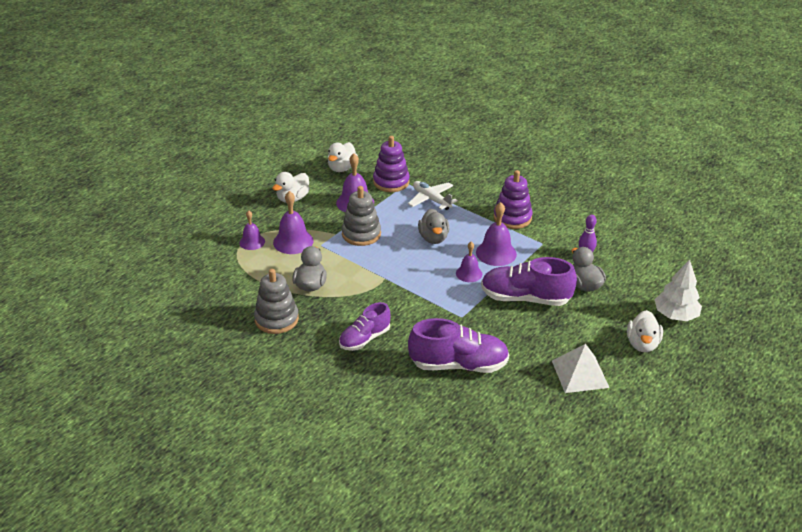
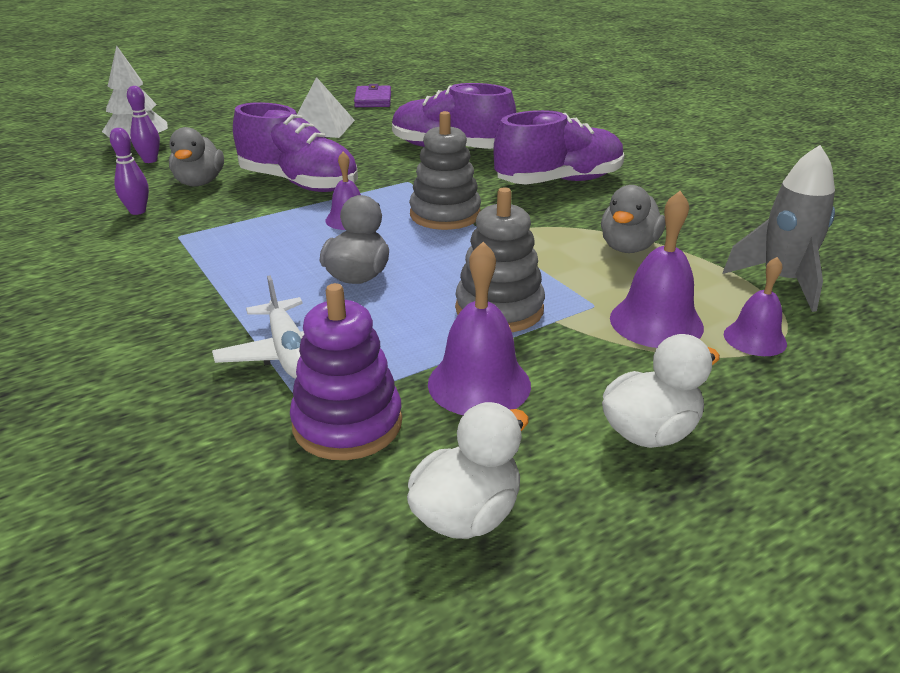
camera: 160 degrees left, 5 degrees down
(233, 277) = (781, 282): none -> grey rocket
(276, 319) = (691, 217): grey stacking toy -> grey stacking toy (445, 215)
(364, 339) = (559, 182): purple shoe -> purple shoe, size x1.57
(496, 253) = (273, 236): purple bell -> none
(512, 218) = (168, 282): purple stacking toy -> none
(583, 439) = (373, 100): none -> purple wallet
(642, 344) = (220, 134): white duck -> none
(644, 300) = (150, 160): none -> purple bowling pin

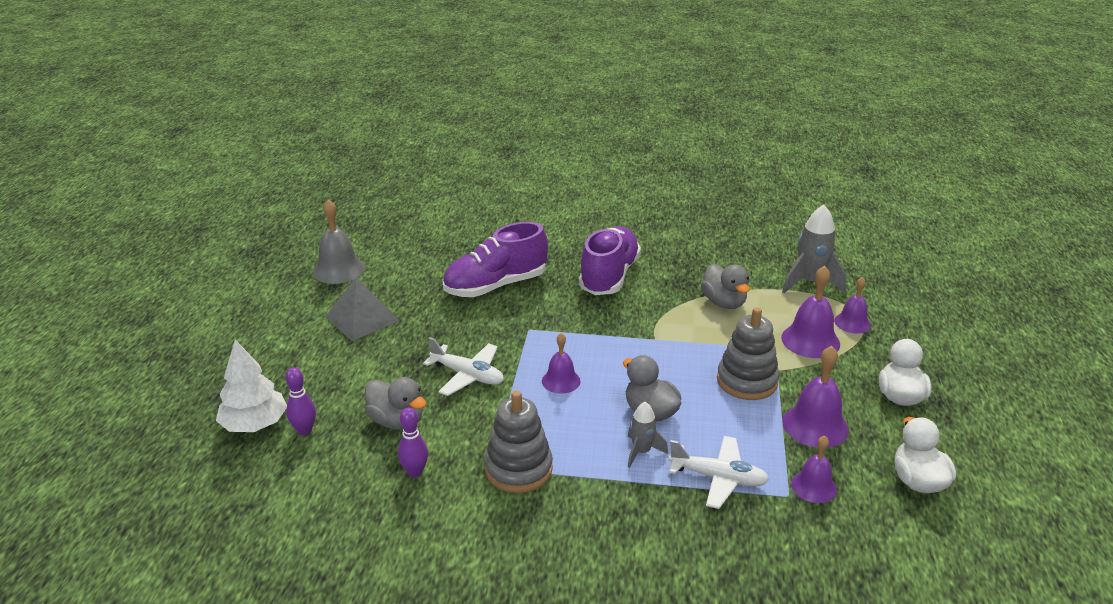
camera: 50 degrees left, 0 degrees up
(283, 294) = (641, 452): none -> grey rocket
(299, 183) = (467, 375): purple shoe -> white plane
(321, 127) = (362, 318): white pyramid -> grey pyramid
(347, 424) = (813, 486): purple stacking toy -> purple bell
(373, 100) = (339, 269): purple wallet -> grey bell
(445, 215) = (603, 340): grey stacking toy -> grey stacking toy (518, 469)

